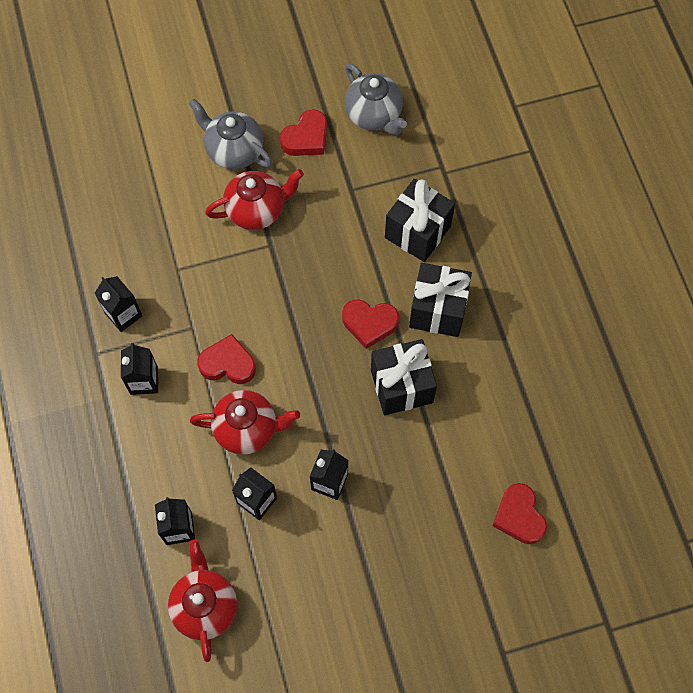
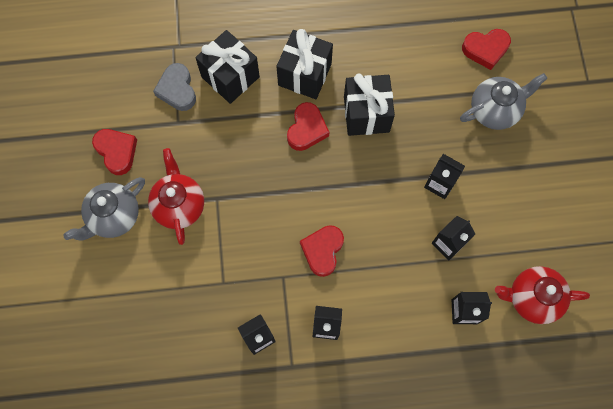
camera: 80 degrees left, 5 degrees up
(247, 429) = (384, 243): red teapot -> none
(374, 115) = (108, 91): grey teapot -> grey teapot (495, 110)
(390, 181) = (177, 90): none -> grey heart

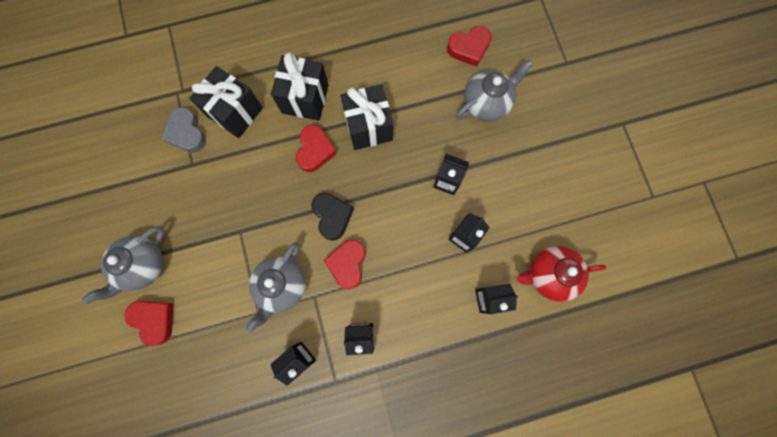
camera: 10 degrees left, 5 degrees up
(117, 152) = (137, 202): red heart -> red heart (154, 320)
(179, 205) = (205, 244): red teapot -> none
(252, 261) = (282, 286): none -> grey teapot
(314, 199) = (332, 216): none -> black heart

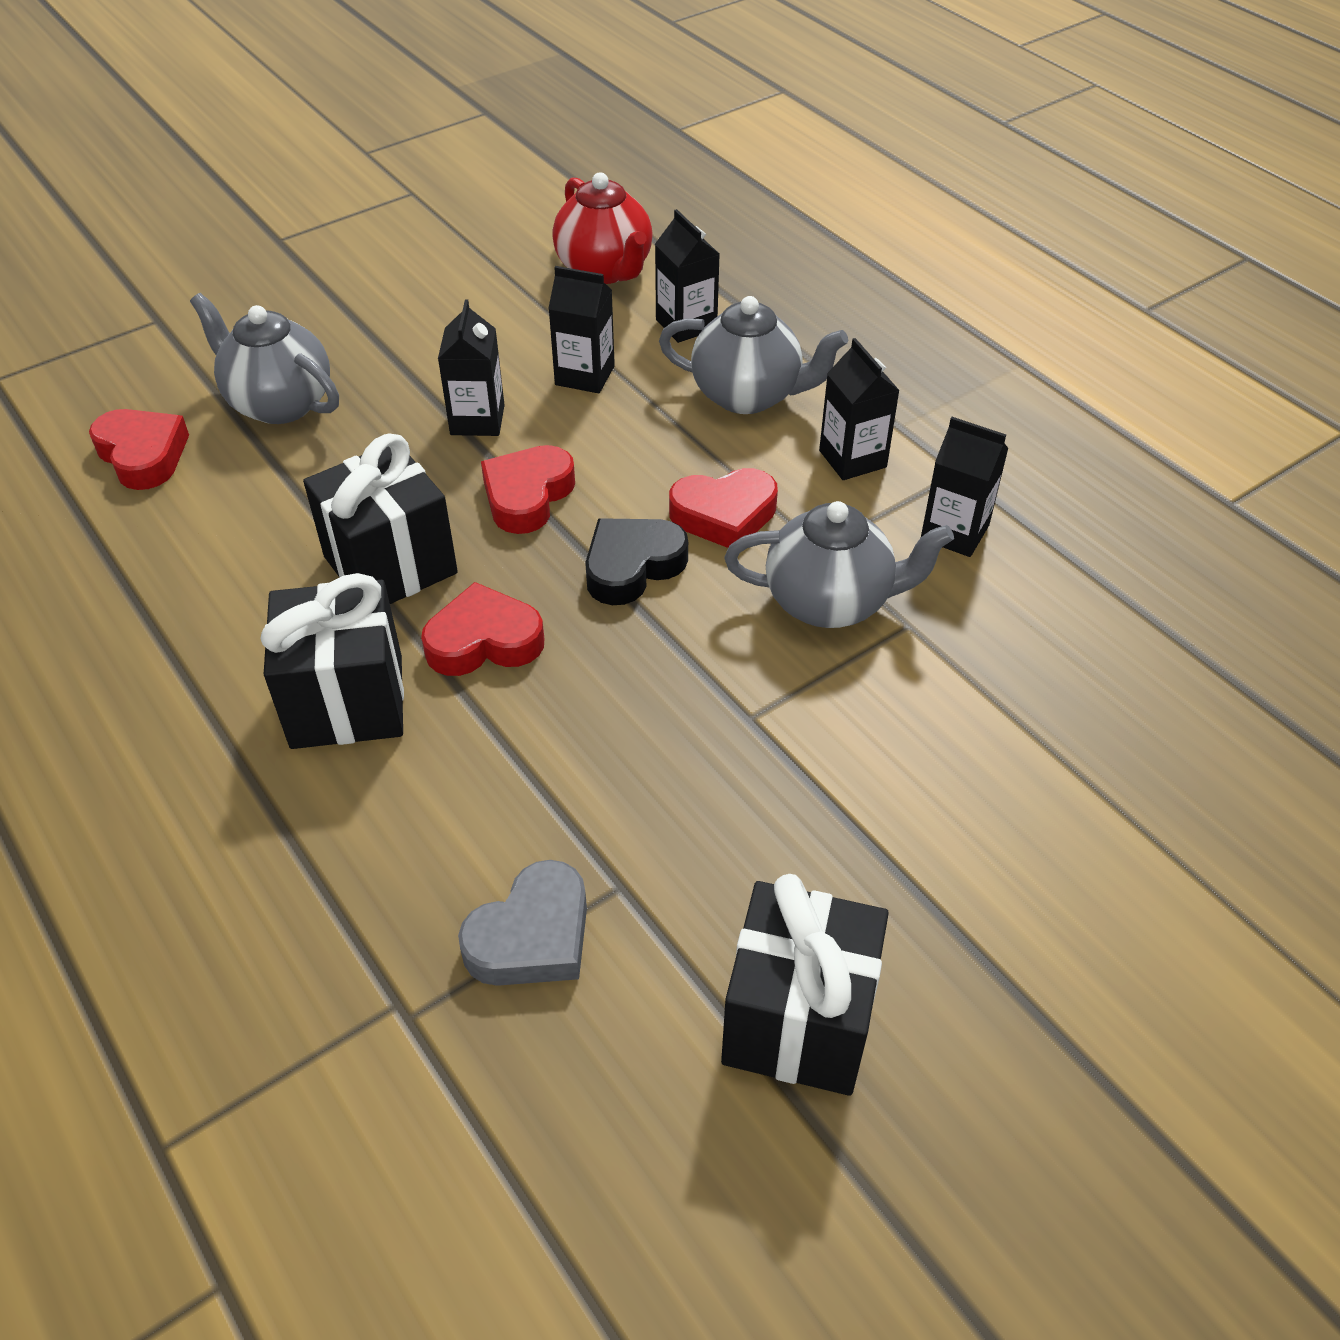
camera: 110 degrees left, 30 degrees down
(143, 266) = (943, 888): grey teapot -> grey teapot (748, 395)
(154, 320) = (1050, 809): red heart -> red heart (527, 496)
(235, 112) = (430, 839): black gift -> black gift (798, 1020)

